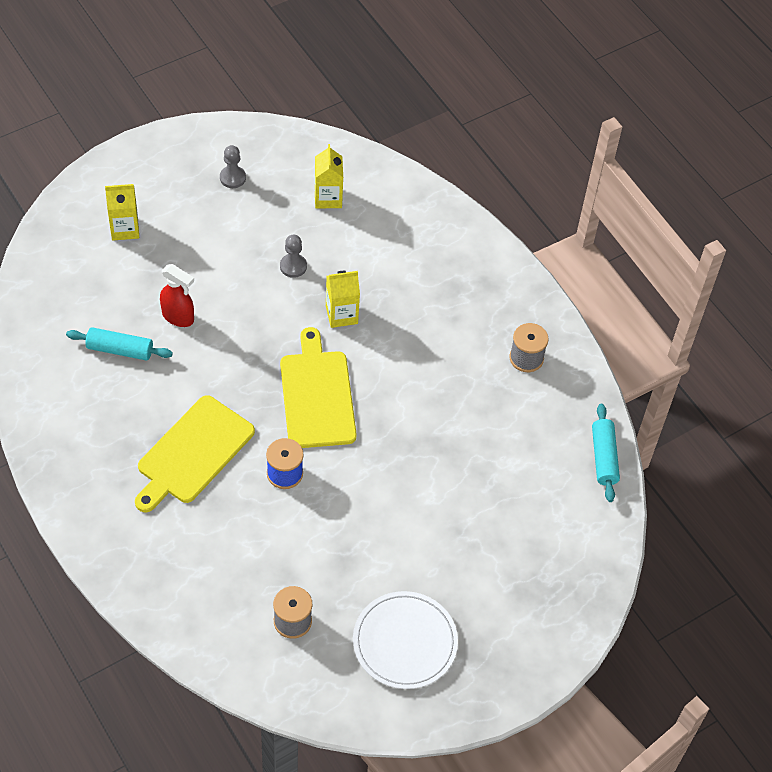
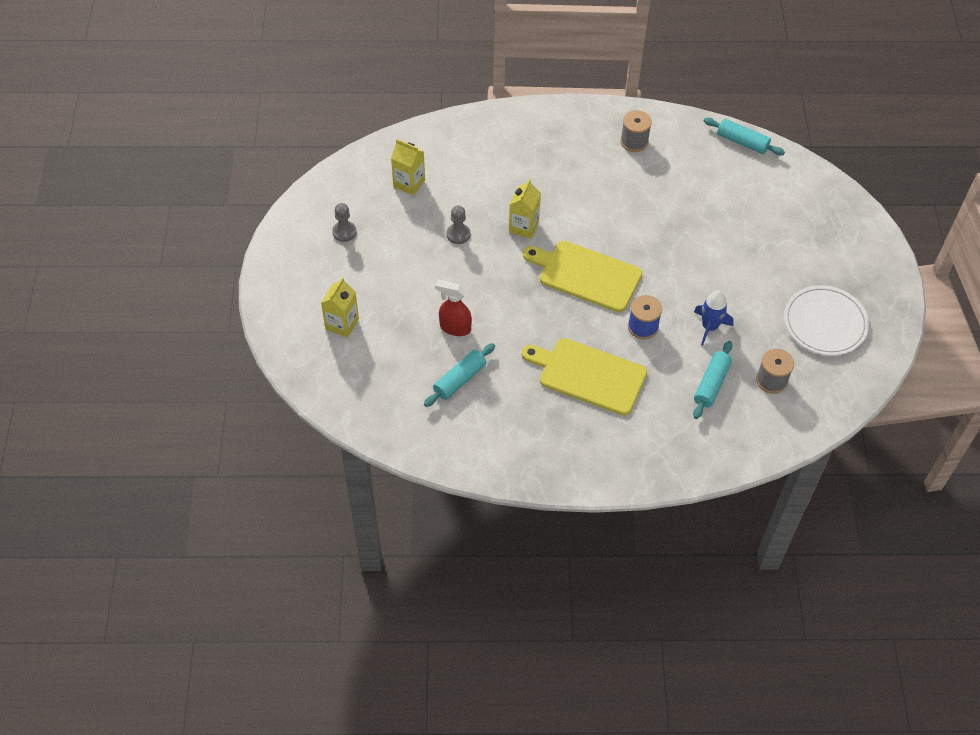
camera: 55 degrees left, 0 degrees up
(178, 317) = (454, 327): red spray bottle -> red spray bottle turned 135 degrees counterclockwise
(193, 453) = (588, 375): yellow cutting board -> yellow cutting board turned 135 degrees clockwise
(251, 567) = (711, 384): none -> turquoise rolling pin
(325, 534) = (709, 327): none -> blue rocket

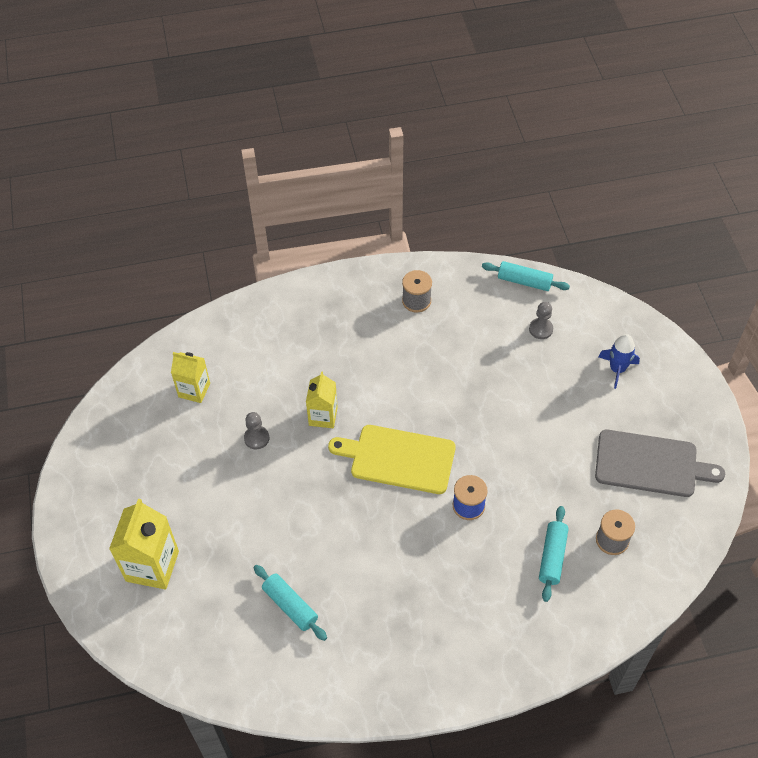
camera: 10 degrees left, 0 degrees up
(342, 324) = (152, 566): yellow carton -> yellow carton, size x1.57
(344, 232) = (136, 458): grey pawn -> grey pawn (541, 329)
(454, 327) = (273, 546): red spray bottle -> none
(460, 380) = (290, 606): turquoise rolling pin -> turquoise rolling pin turned 75 degrees counterclockwise
(588, 375) = (424, 572): yellow cutting board -> none
(709, 327) = (536, 492): blue rocket -> blue rocket (617, 369)
(825, 323) = (650, 464): white plate -> grey cutting board

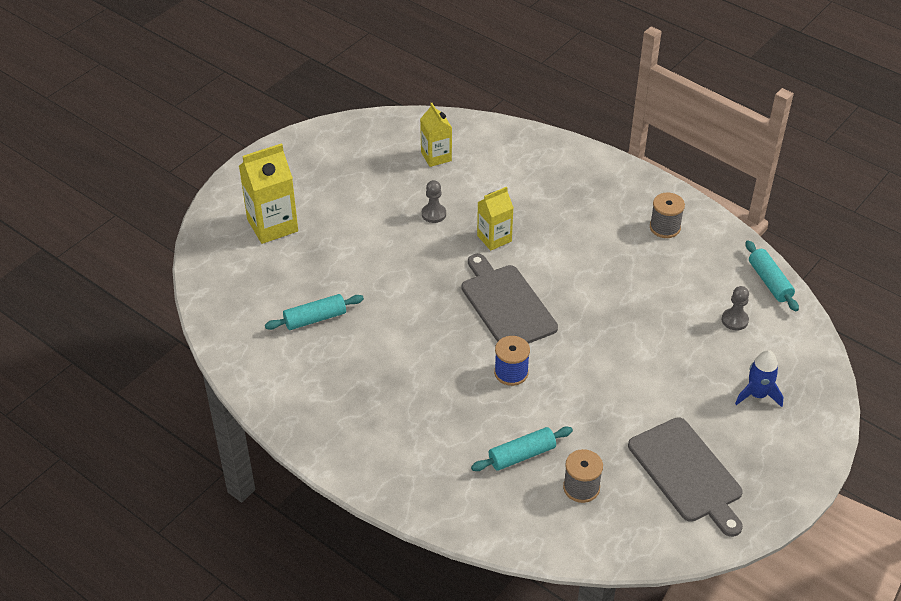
camera: 50 degrees right, 10 degrees down
(290, 606) = (315, 319): turquoise rolling pin -> turquoise rolling pin turned 60 degrees clockwise
(398, 458) = (506, 304): yellow cutting board -> grey cutting board

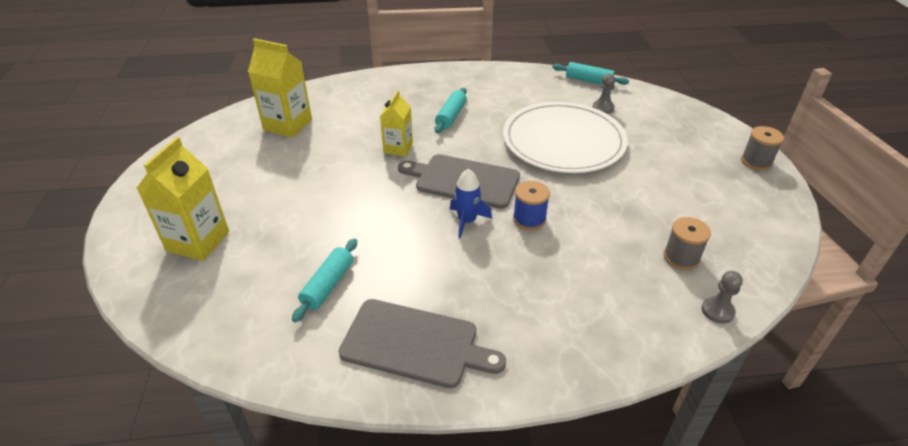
camera: 45 degrees left, 5 degrees down
(434, 214) = (333, 158): grey pawn -> grey pawn (717, 311)
(436, 156) = (287, 125): yellow carton -> yellow carton, size x1.57
(522, 455) = (617, 266): turquoise rolling pin -> turquoise rolling pin (451, 116)
(642, 327) = (563, 141): none -> white plate
(665, 227) = (494, 86): grey spool -> grey spool (756, 161)
(687, 473) = (715, 201): grey cutting board -> grey cutting board (415, 343)
(757, 395) = (675, 136): blue rocket -> blue rocket (467, 221)

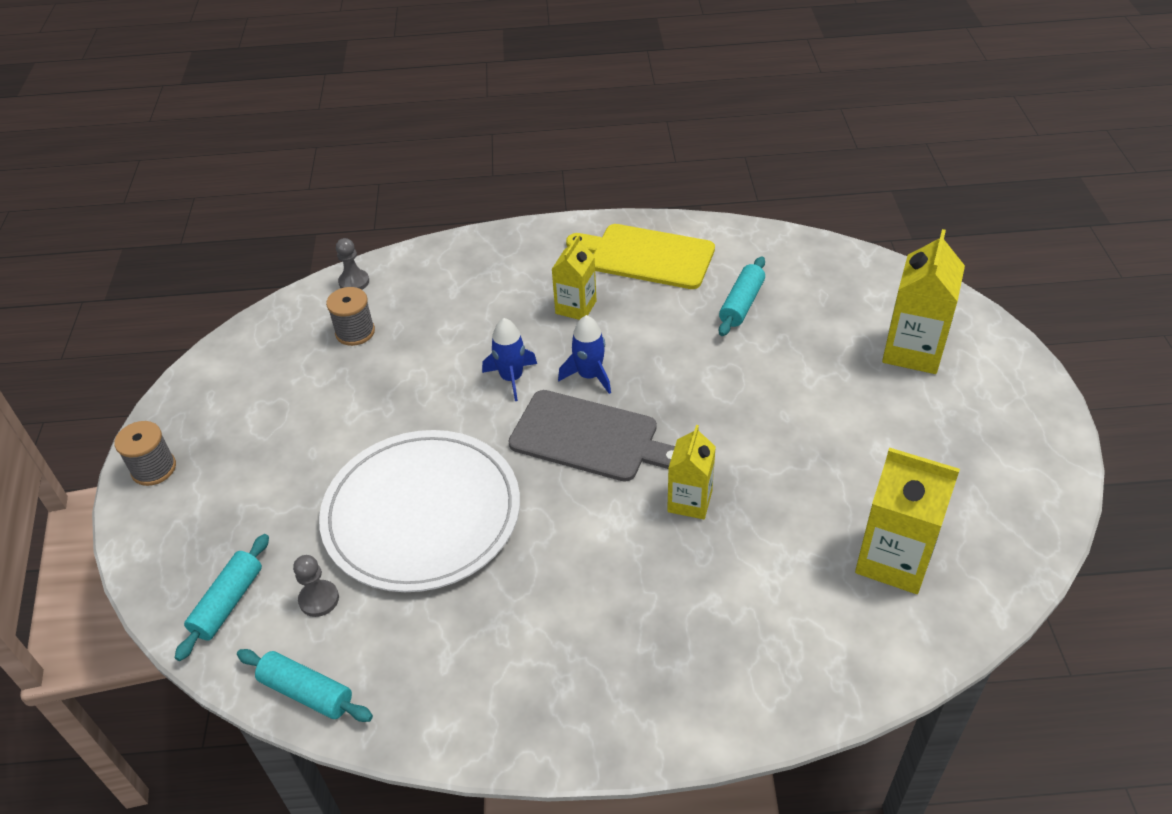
camera: 175 degrees left, 5 degrees up
(415, 343) = (646, 256): grey cutting board -> yellow cutting board
(451, 116) = (602, 579): turquoise rolling pin -> turquoise rolling pin (228, 603)
(485, 282) = (576, 307): none -> yellow carton
(529, 219) = (511, 378): blue spool -> blue rocket

